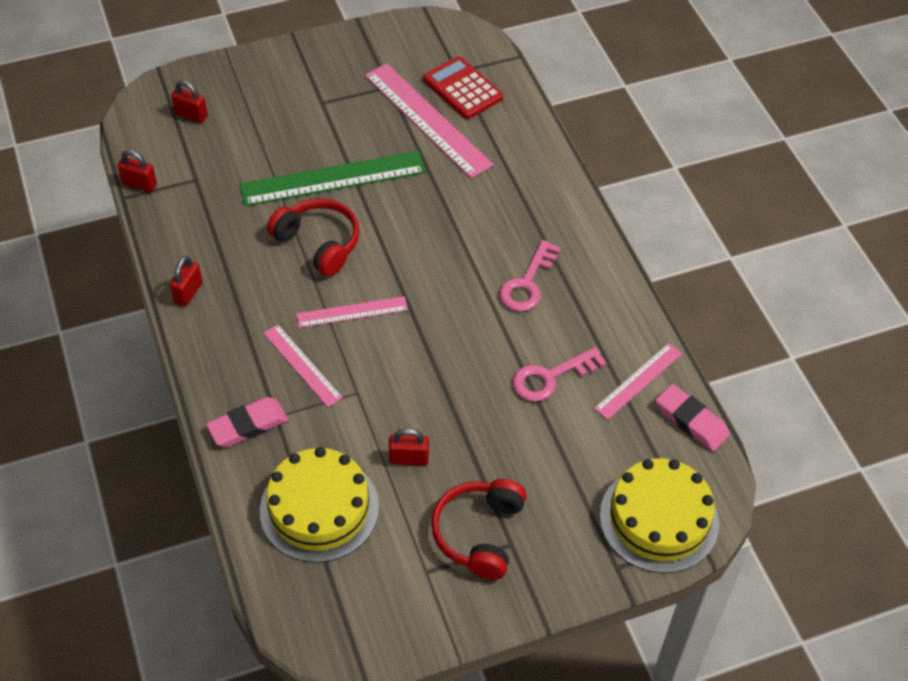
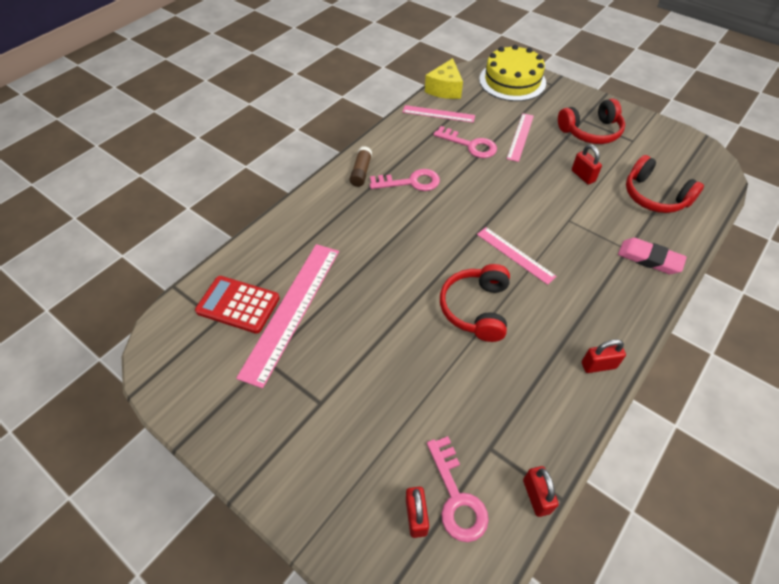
camera: 120 degrees left, 0 degrees up
(182, 142) = (456, 497): none -> pink key
(302, 365) = (580, 257): pink ruler -> pink ruler (520, 137)
(319, 508) = (654, 196): yellow cake -> red headphones
(333, 178) = (405, 338): green ruler -> none
(463, 89) = (238, 305): red calculator -> red calculator turned 90 degrees clockwise
(578, 248) = (361, 172): none -> brown glue stick
(691, 421) = (445, 89): pink eraser -> yellow cheese

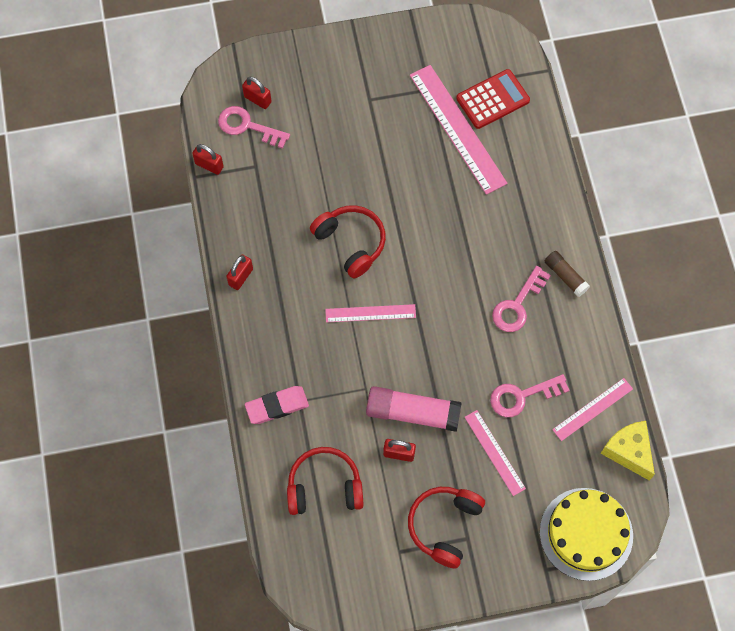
camera: 130 degrees right, 15 degrees up
(550, 186) = (412, 413): none -> pink glue stick

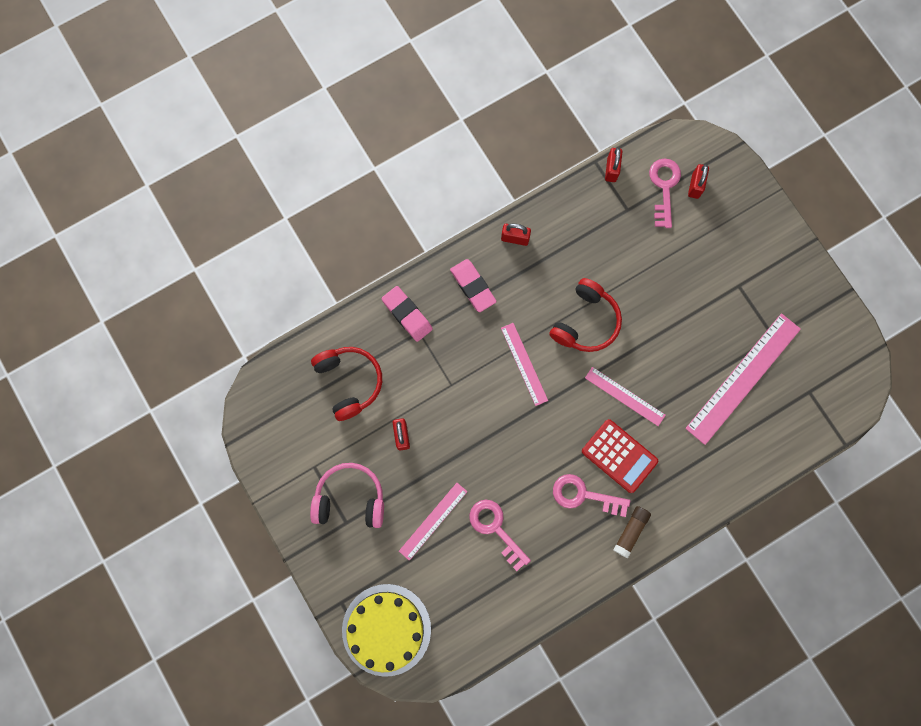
camera: 70 degrees right, 10 degrees up
(273, 333) = (473, 286): none -> pink eraser
(412, 413) = (443, 434): pink glue stick -> none
(444, 526) = (350, 498): red headphones -> pink headphones
(492, 99) = (789, 401): red calculator -> red calculator (619, 456)
(592, 409) = (507, 599): pink ruler -> pink ruler (624, 396)
(628, 451) = (478, 646): yellow cheese -> none

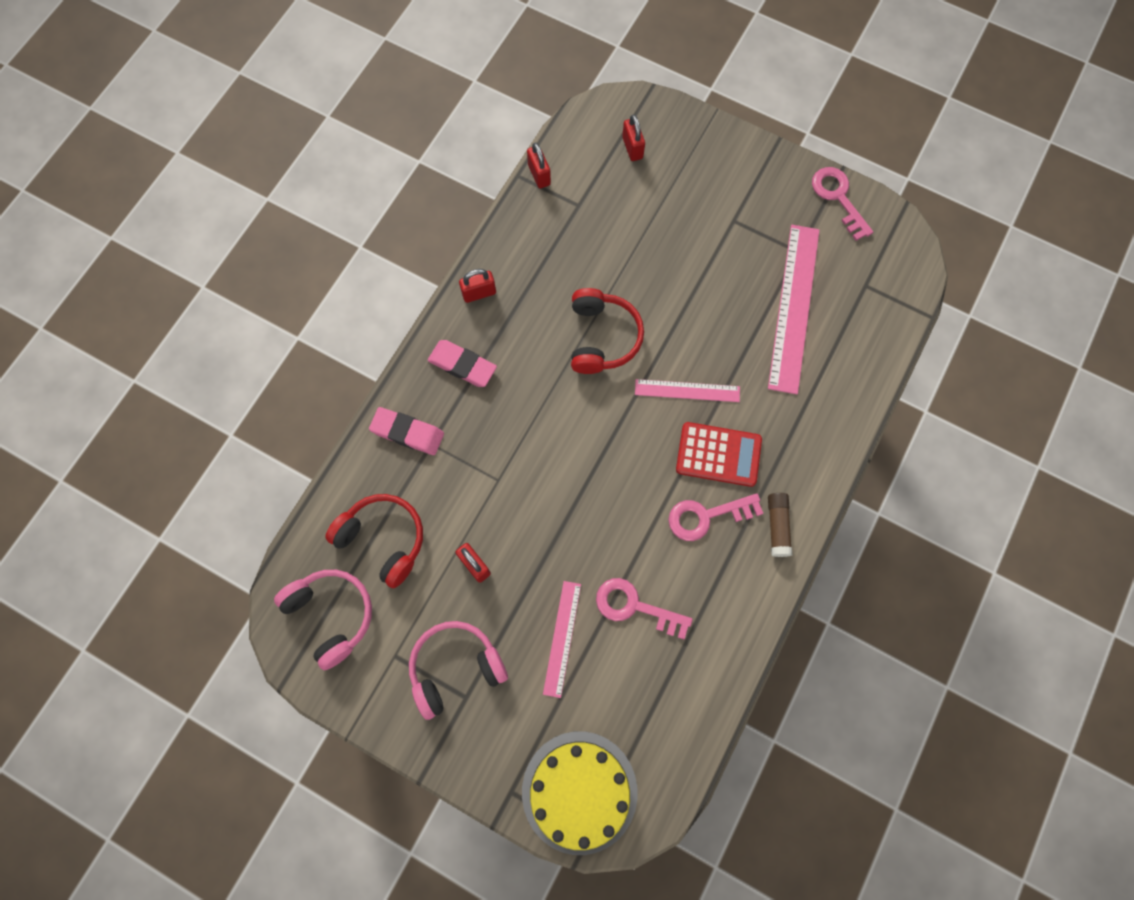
camera: 30 degrees left, 5 degrees down
(287, 414) = (331, 615): none -> pink headphones
(524, 364) = (563, 415): pink ruler -> none
(664, 187) = (602, 165): pink key -> pink key (838, 198)

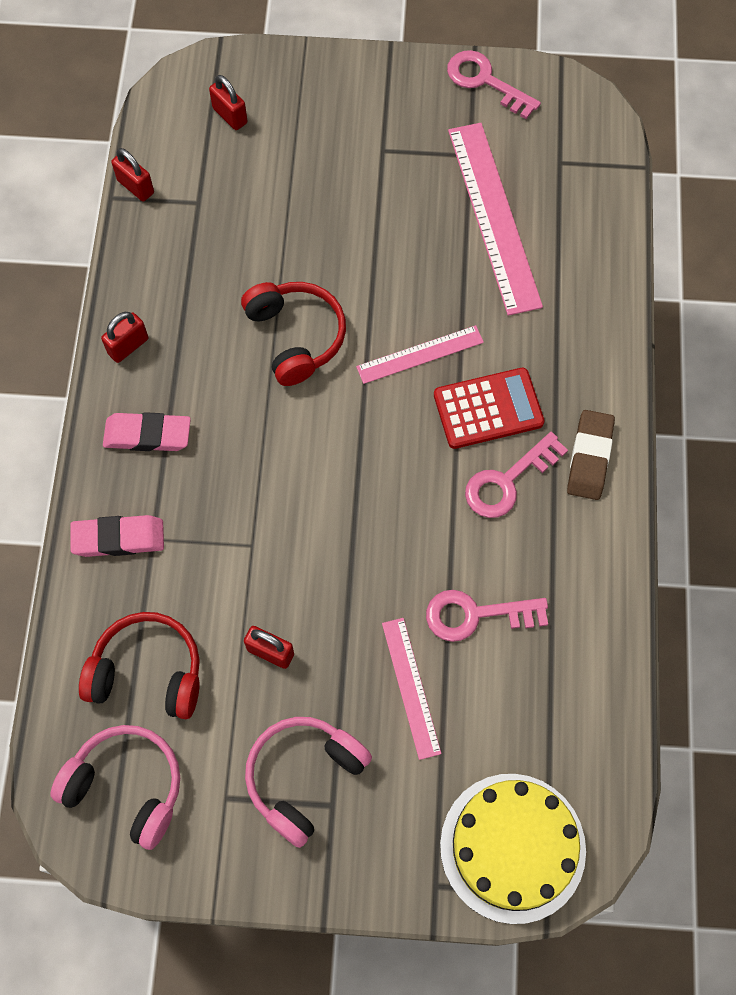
camera: 25 degrees left, 5 degrees down
(777, 526) = (589, 457): brown glue stick -> brown eraser

